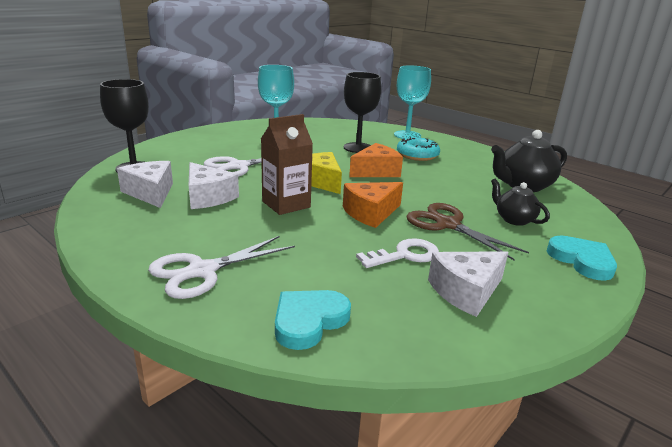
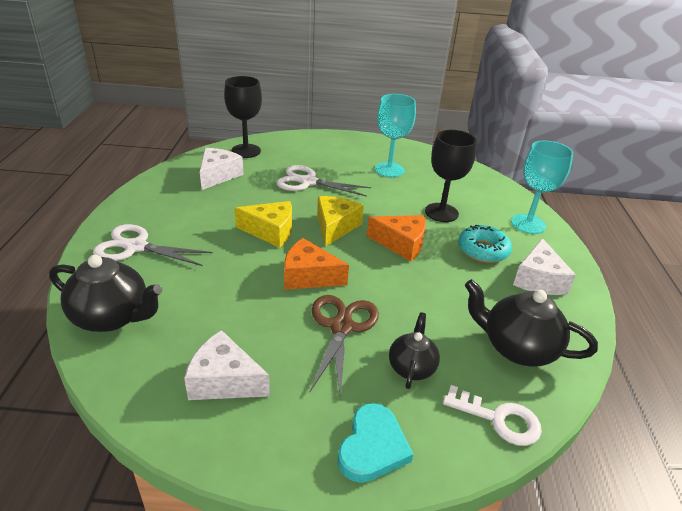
camera: 50 degrees right, 10 degrees up
(208, 197) = (240, 197): white cheese -> white cheese (538, 279)
(286, 204) = (271, 231): brown carton -> yellow cheese
(309, 321) = (112, 317): turquoise heart -> black teapot
(405, 255) = (252, 324): white key -> white key (499, 419)

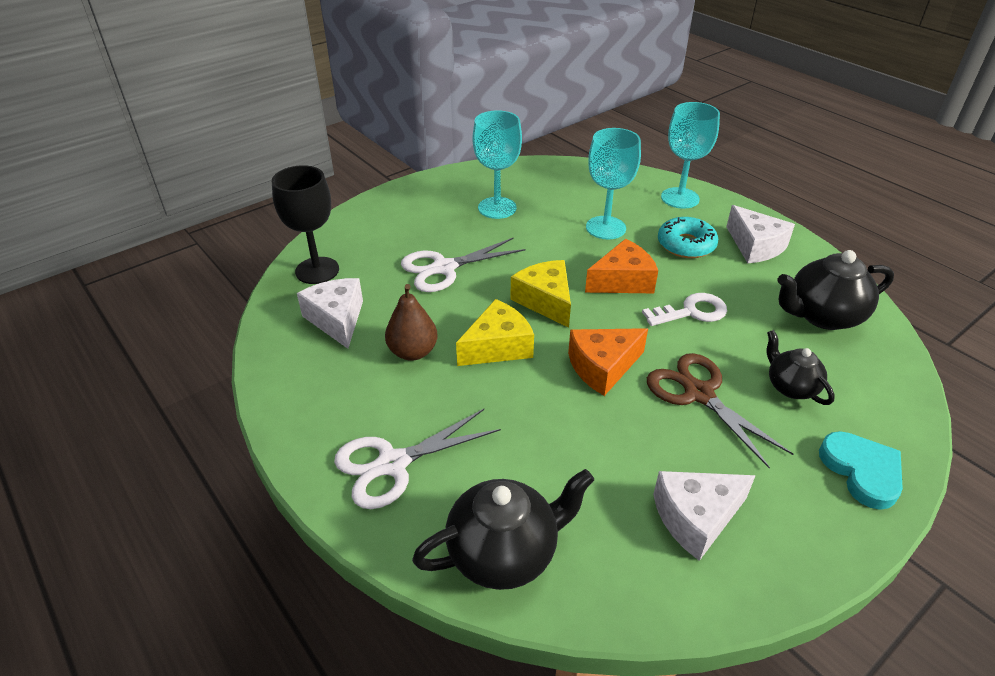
camera: 40 degrees left, 5 degrees up
(226, 208) = (413, 352): none -> brown pear
(441, 212) = (605, 228): black goblet -> turquoise goblet
(499, 419) = (889, 381): white key -> white key (691, 312)

